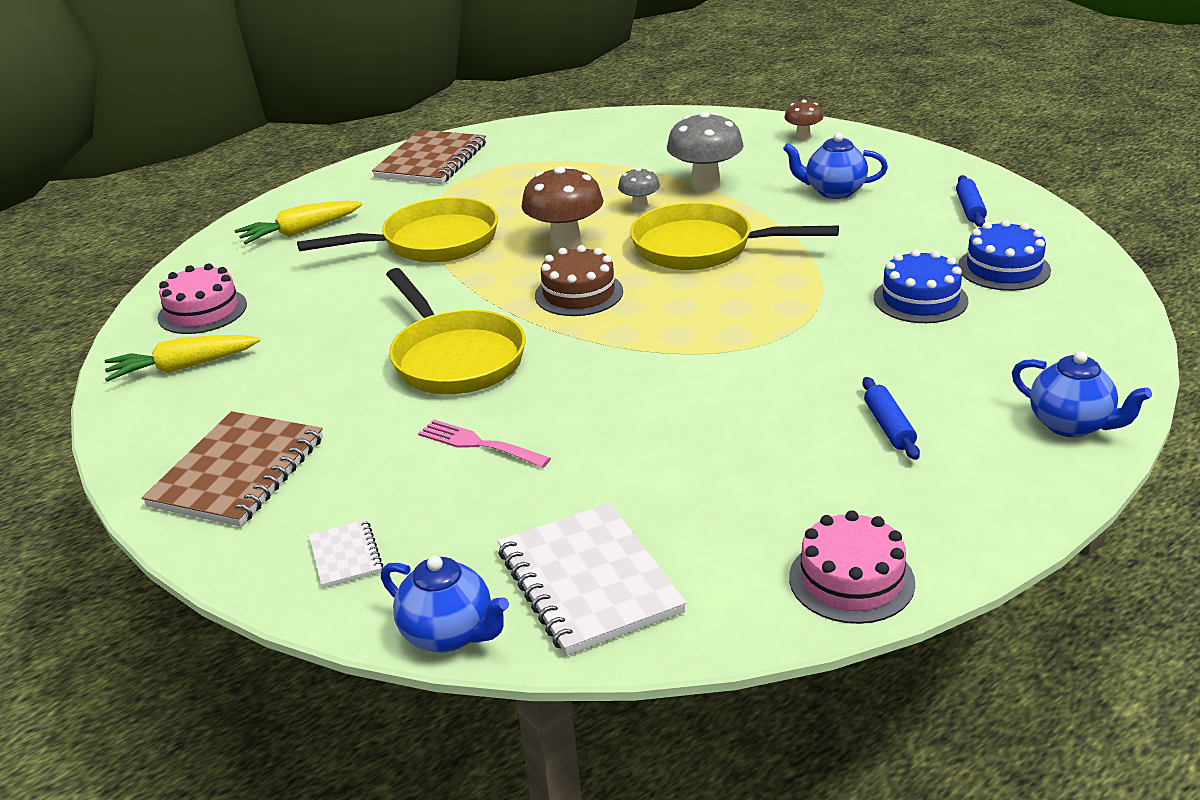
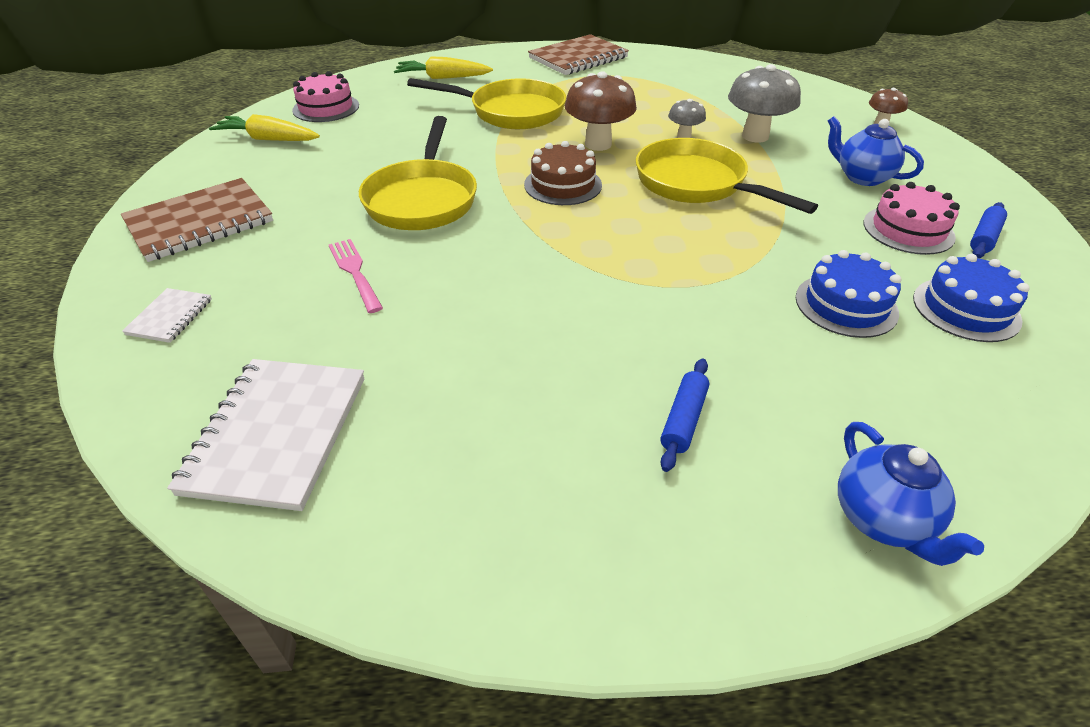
camera: 30 degrees right, 10 degrees up
(449, 634) = (138, 421): blue teapot -> none
(851, 580) = (471, 570): pink cake -> pink cake (908, 230)

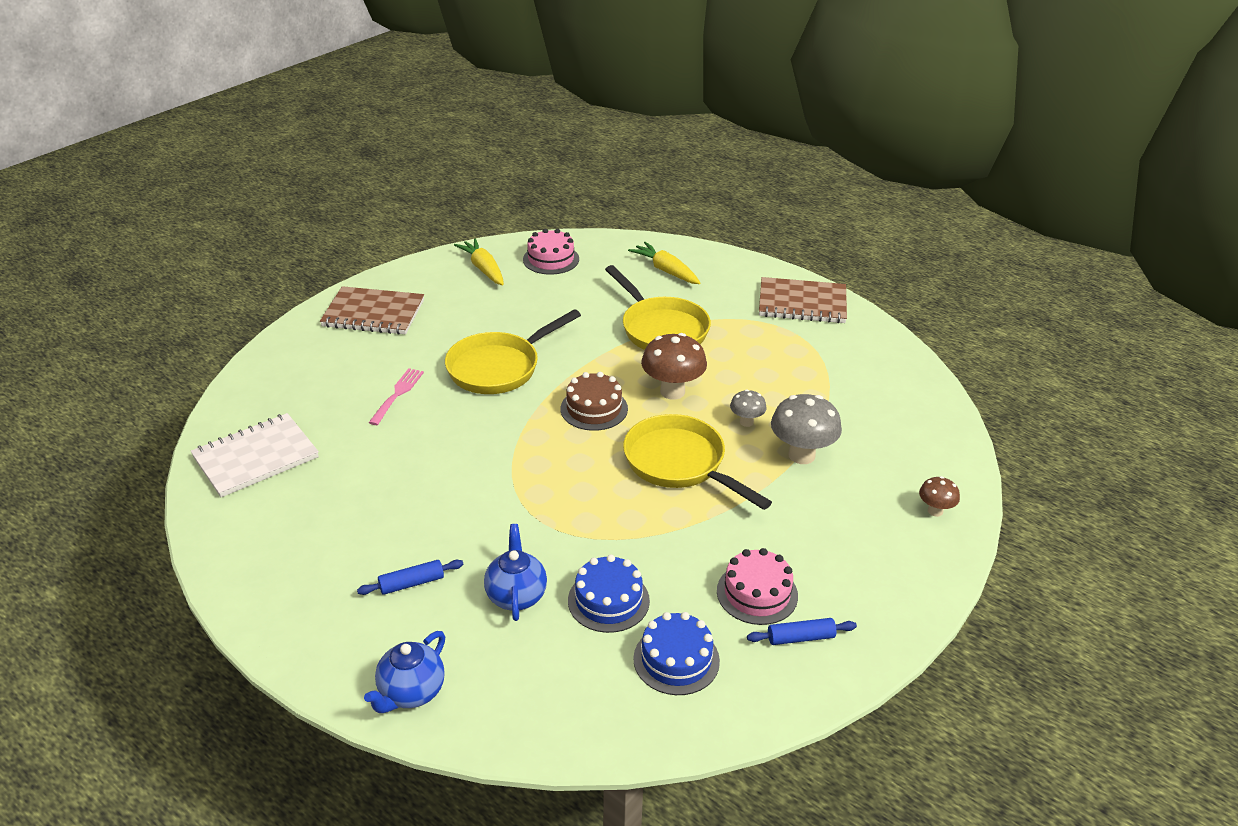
camera: 45 degrees right, 5 degrees down
(170, 317) = (292, 366): white notebook -> none
(697, 184) = (680, 464): yellow pan -> yellow pan turned 45 degrees counterclockwise
(862, 177) = (812, 538): blue teapot -> blue teapot (516, 595)

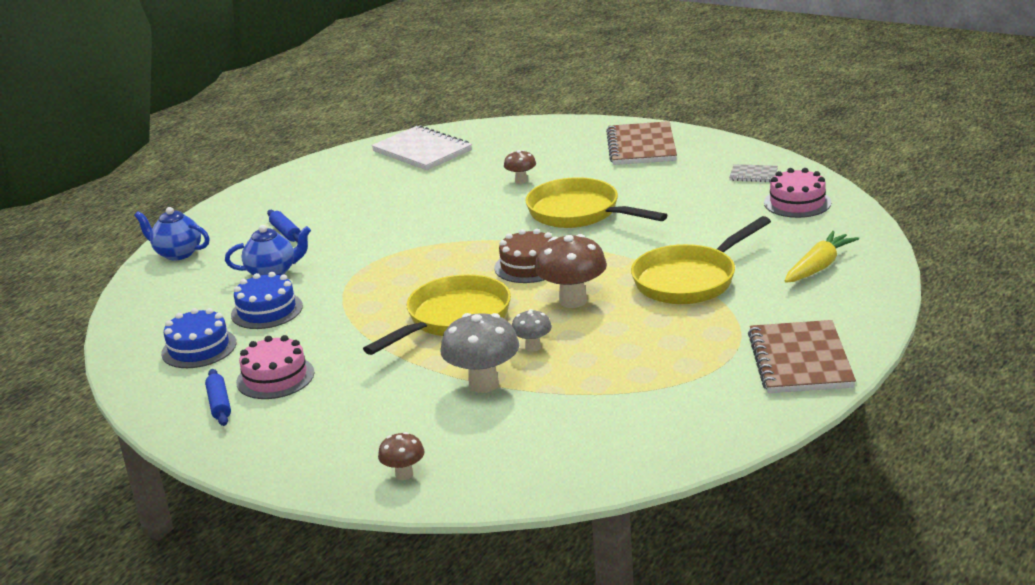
camera: 85 degrees right, 10 degrees down
(397, 394) = (521, 181): pink fork -> brown mushroom
(483, 269) = (753, 175): yellow carrot -> grey notebook

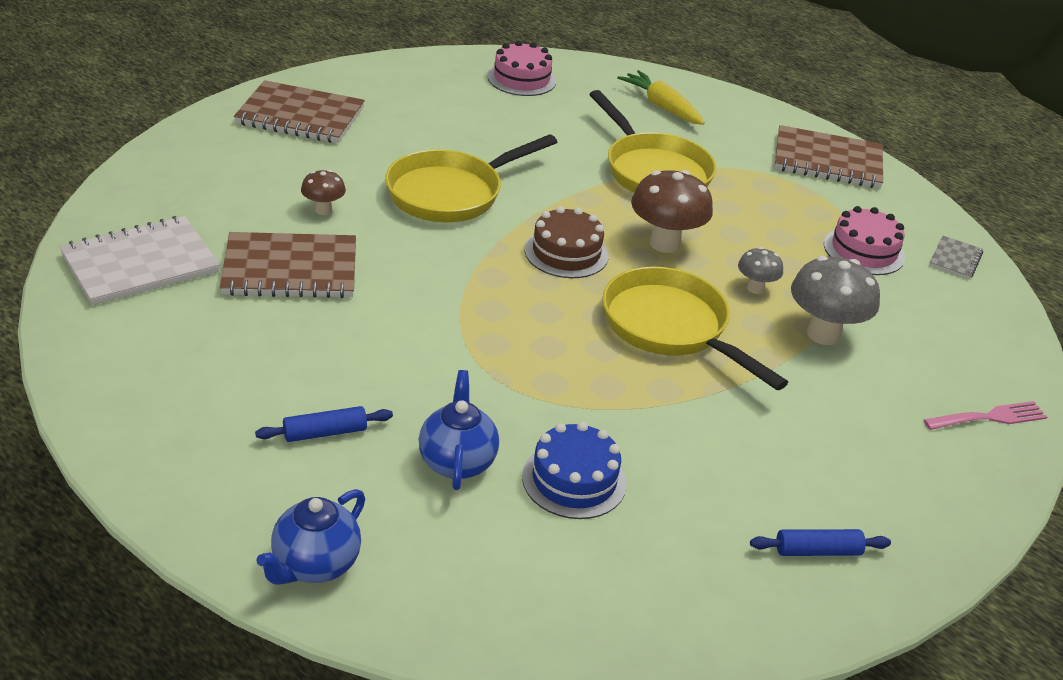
camera: 85 degrees left, 10 degrees up
(199, 348) = (657, 561): blue cake -> none
(275, 377) = (763, 491): pink cake -> pink cake (864, 251)
(404, 474) = (989, 417): brown mushroom -> pink fork
(443, 188) = (290, 270): none -> brown notebook
(753, 175) = (438, 80): grey notebook -> grey notebook (955, 259)

